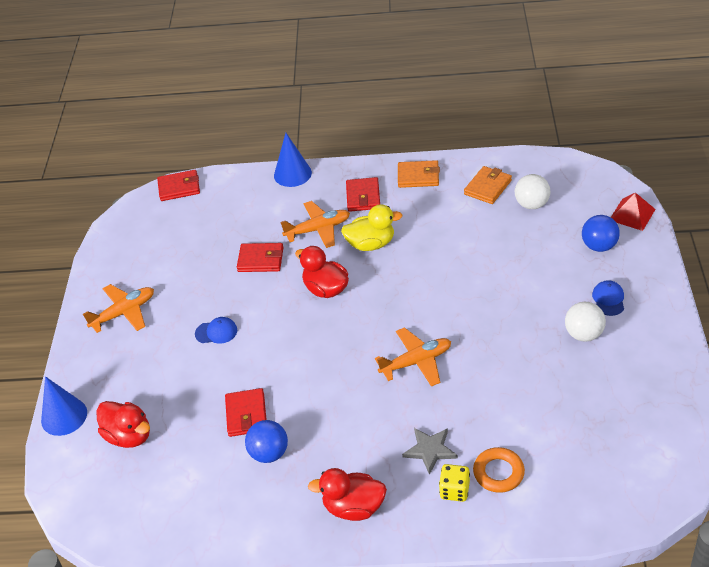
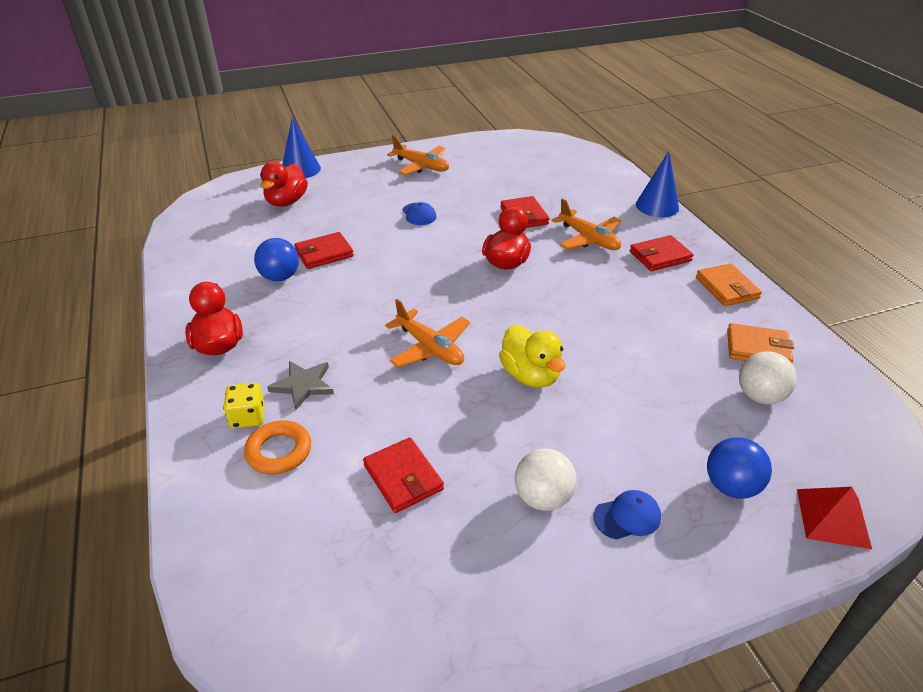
camera: 65 degrees right, 5 degrees down
(179, 188) = (588, 154): red wallet -> red wallet (403, 477)
(371, 244) = (591, 277): yellow duck -> yellow duck (530, 375)

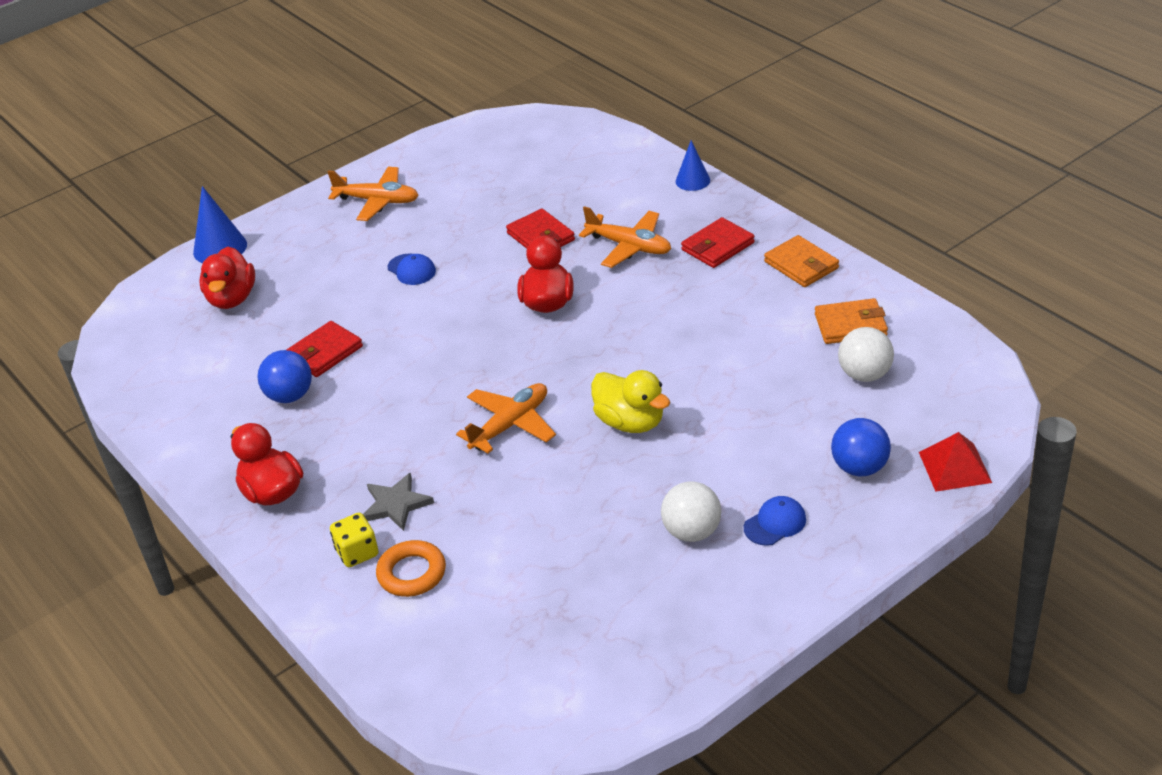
camera: 15 degrees left, 0 degrees up
(403, 477) = (550, 557): red wallet -> none
(430, 347) = (510, 425): orange plane -> orange plane turned 75 degrees counterclockwise
(657, 206) = (692, 180): blue cone -> blue cone, size x0.65

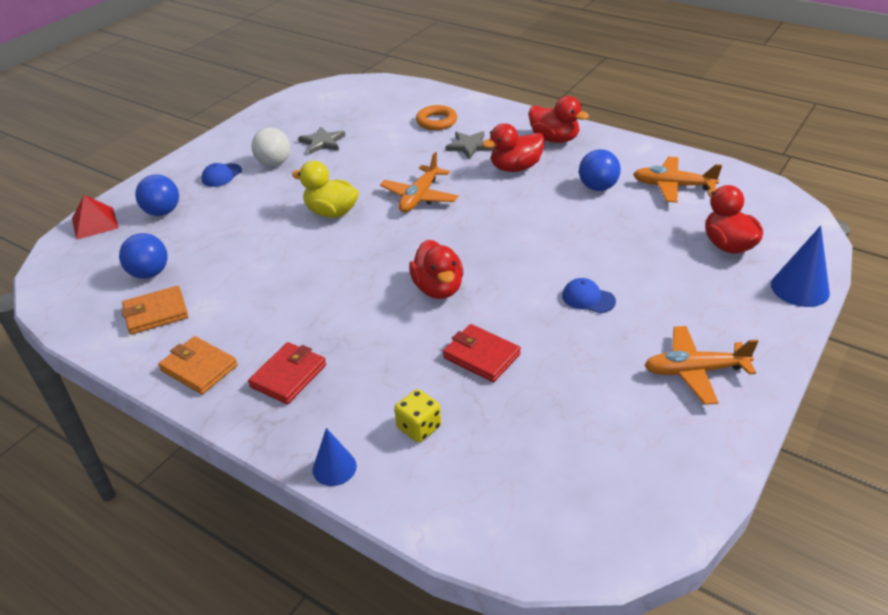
camera: 160 degrees right, 0 degrees up
(324, 352) = (600, 218): red wallet -> none
(357, 553) = (475, 124): yellow dice -> yellow dice (419, 427)
(362, 449) = (515, 168): none -> red duck
(607, 564) = (322, 142): none -> grey star
(629, 246) = (382, 360): orange plane -> orange plane (672, 186)
(865, 375) = (149, 273): white ball -> blue ball

